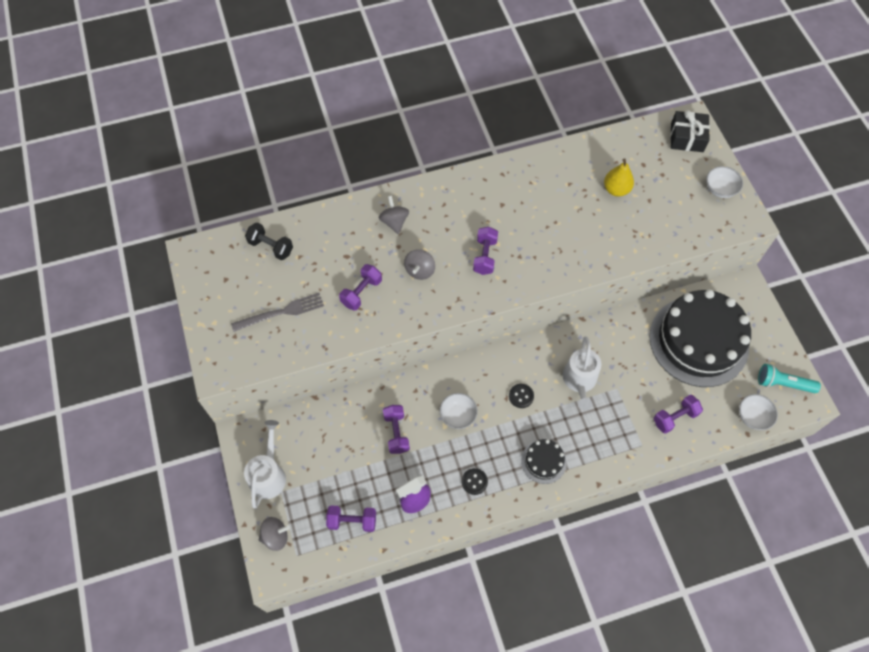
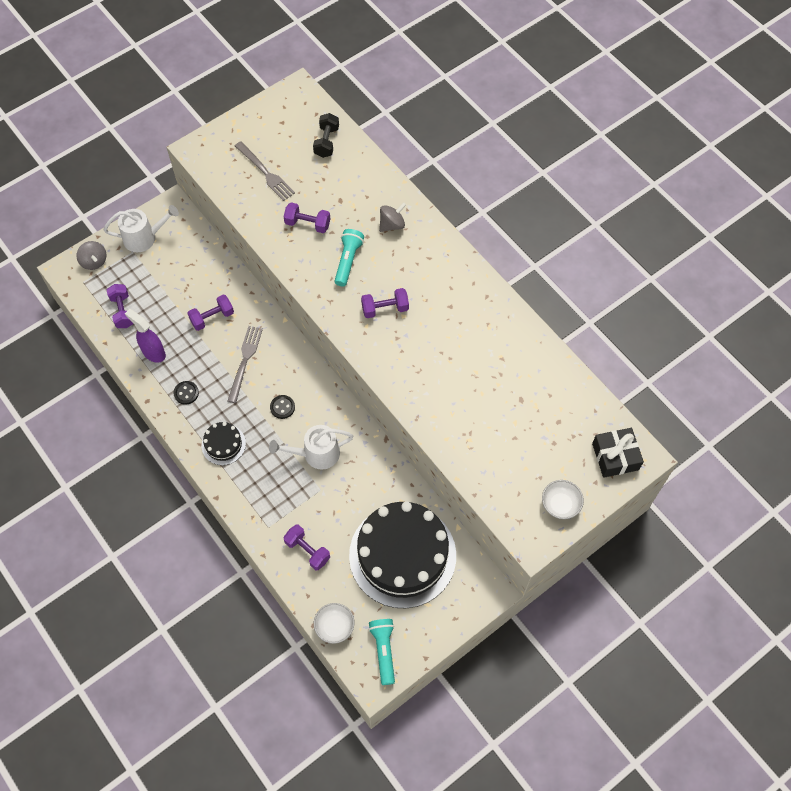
camera: 70 degrees right, 0 degrees up
(420, 270) = (348, 261): grey spinning top -> turquoise flashlight
(458, 415) = (245, 361): white bowl -> grey fork
(616, 189) = (514, 403): yellow pear -> none

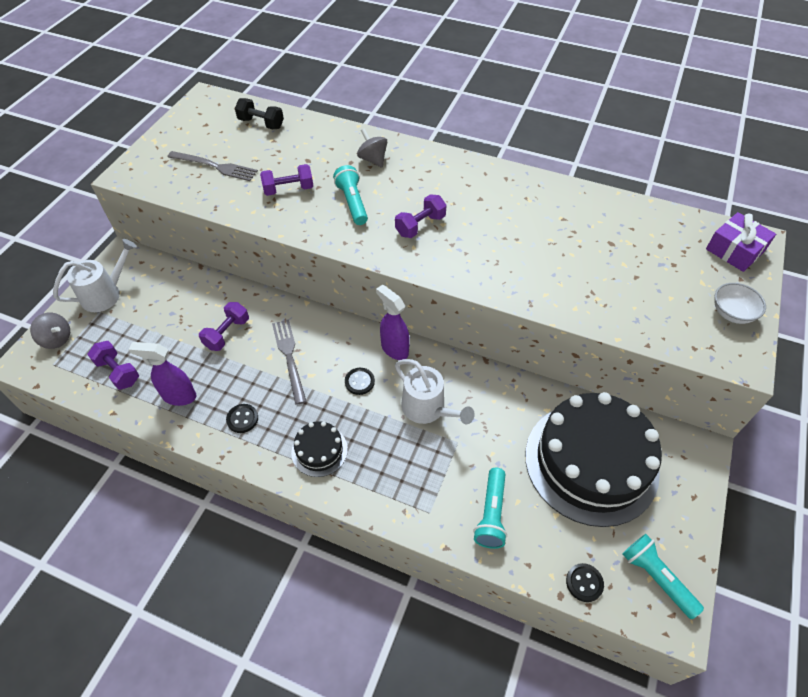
camera: 30 degrees left, 10 degrees down
(307, 550) = (491, 514): purple dumbbell -> turquoise flashlight
(316, 454) = (427, 409): white watering can -> white watering can turned 90 degrees counterclockwise
(324, 394) = (394, 349): none -> purple spray bottle
(326, 142) = (261, 123): black dumbbell -> black dumbbell turned 45 degrees counterclockwise
(334, 626) = (584, 583): white bowl -> black button
(392, 224) = (373, 159): grey spinning top -> grey spinning top turned 60 degrees counterclockwise
(615, 456) = (735, 250): black gift -> purple gift

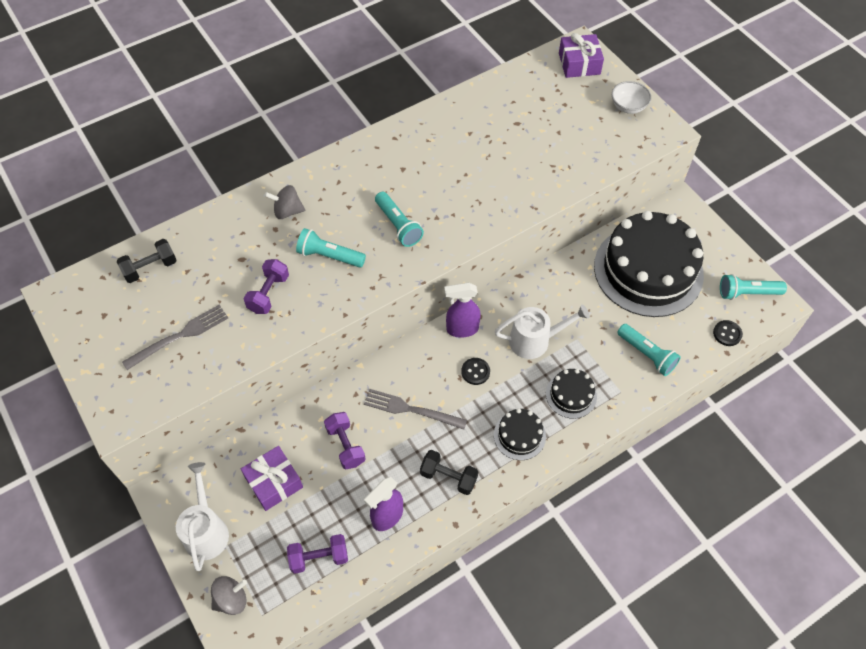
camera: 55 degrees left, 5 degrees up
(167, 309) = (274, 482): none -> purple gift
(242, 419) = (448, 477): black button -> black dumbbell
(392, 470) = (571, 395): none -> black cake
(420, 225) = (398, 225): purple dumbbell -> turquoise flashlight

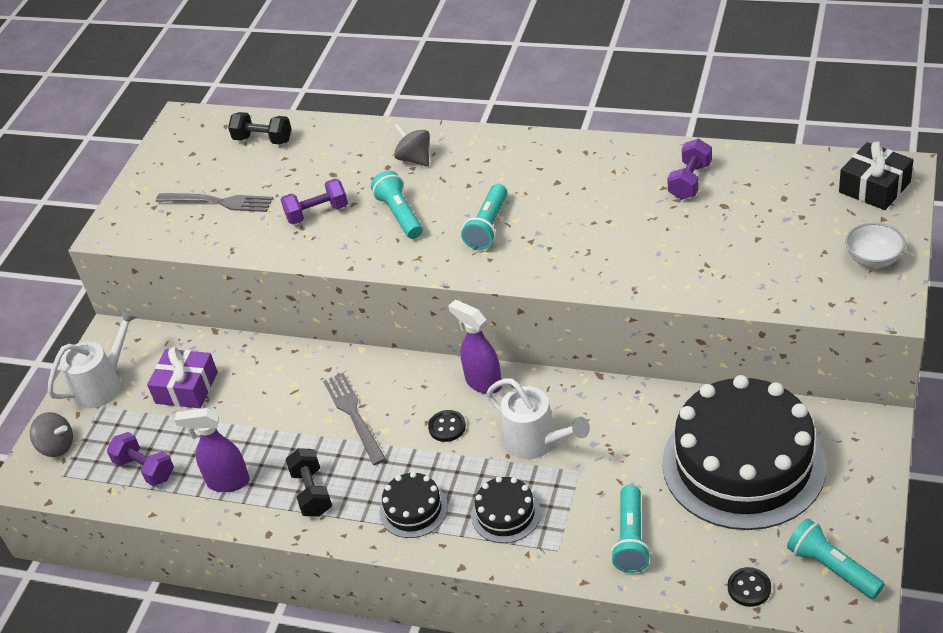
camera: 55 degrees right, 15 degrees down
(345, 445) = (269, 402): purple dumbbell -> purple dumbbell (690, 181)
(579, 63) = (874, 187): purple gift -> black gift

